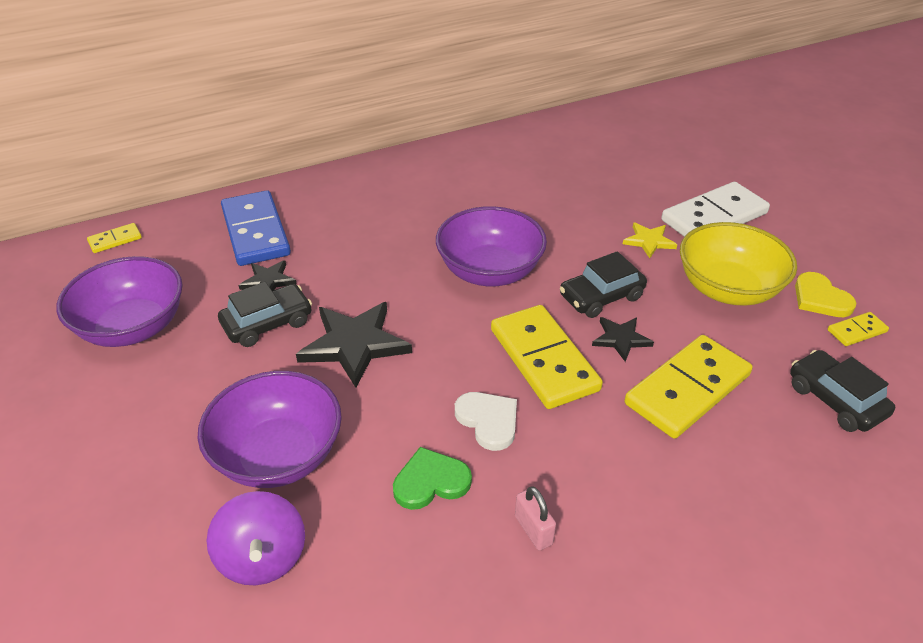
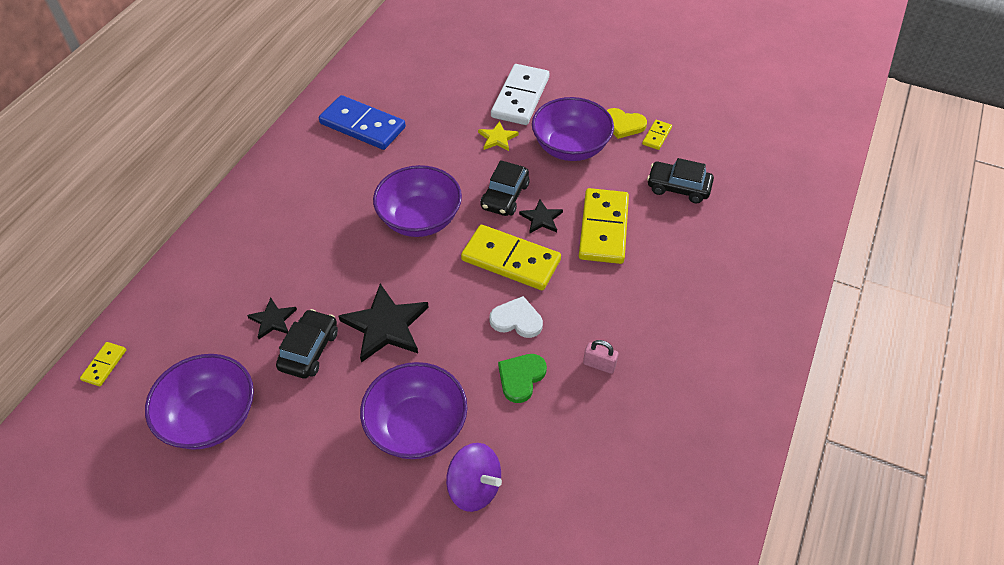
camera: 40 degrees left, 10 degrees up
(256, 232) = (217, 288): blue domino -> blue domino (362, 125)
(727, 289) = (570, 147): yellow bowl -> purple bowl

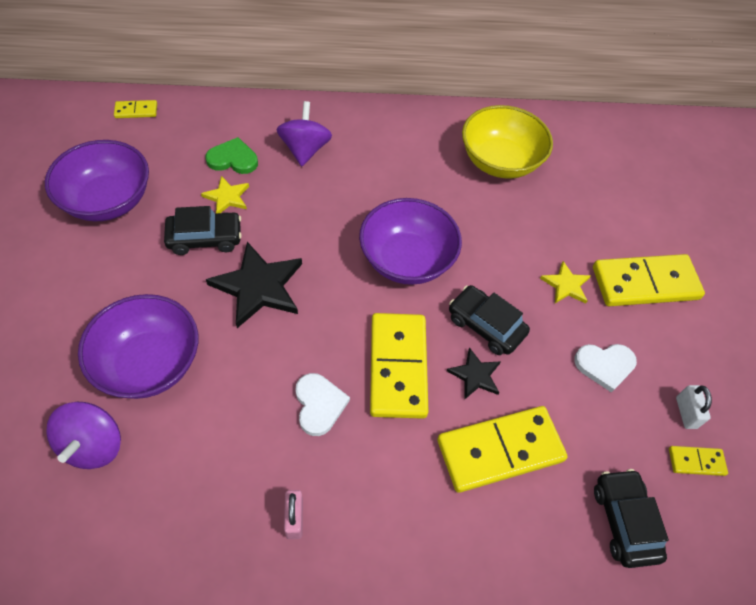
camera: 60 degrees right, 5 degrees up
(258, 245) = (305, 149): none -> purple spinning top
(273, 320) = (227, 197): black star -> yellow star
(362, 125) = (500, 161): blue domino -> yellow bowl
(505, 196) = (485, 325): black car -> black car turned 45 degrees clockwise
(520, 97) = (645, 283): white domino -> yellow domino
(521, 377) = (244, 439): green heart -> green heart (233, 159)
(570, 147) = (604, 365): purple bowl -> white heart
(623, 124) = (686, 412): yellow heart -> white padlock

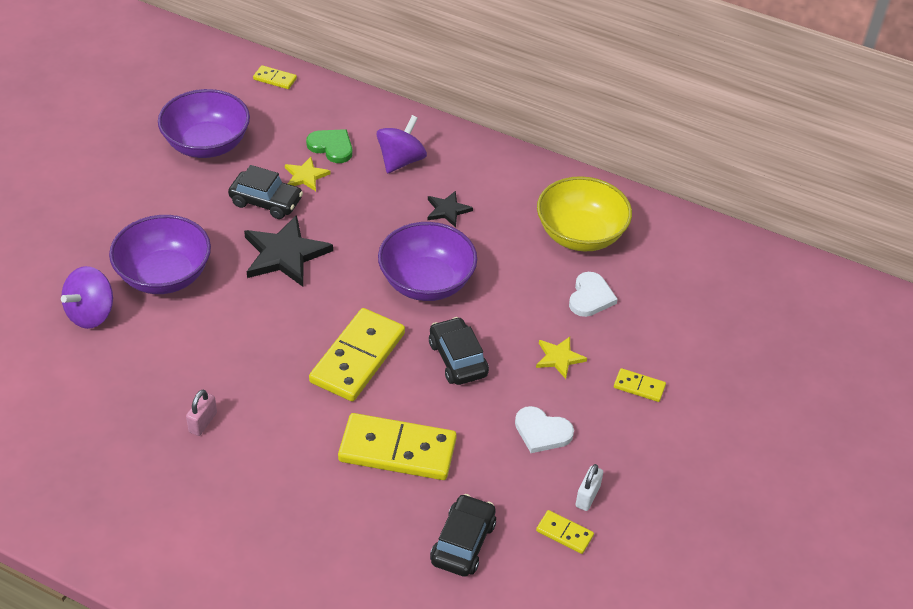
camera: 30 degrees right, 10 degrees down
(319, 405) = (274, 357): white heart -> white heart (590, 297)
(475, 375) = (419, 390): black star -> black star (447, 210)
(645, 283) = (639, 387): yellow domino -> yellow domino, size x0.46

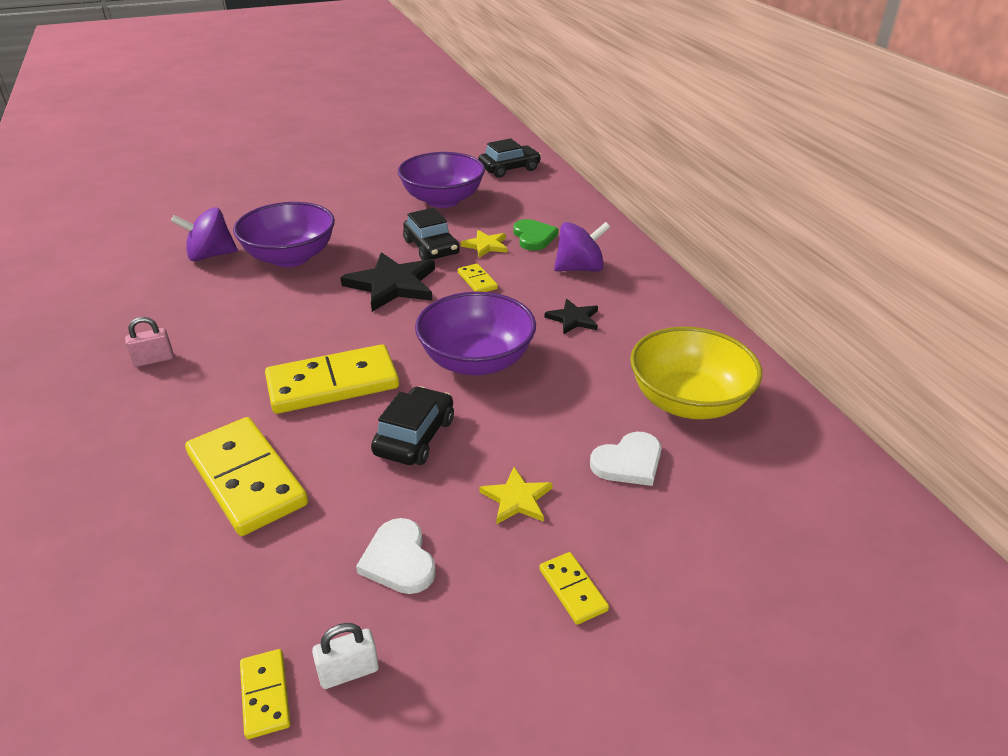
camera: 45 degrees right, 10 degrees down
(275, 79) = (550, 184): yellow domino -> yellow domino (477, 281)
(463, 542) = (162, 614): black car -> black car (509, 169)

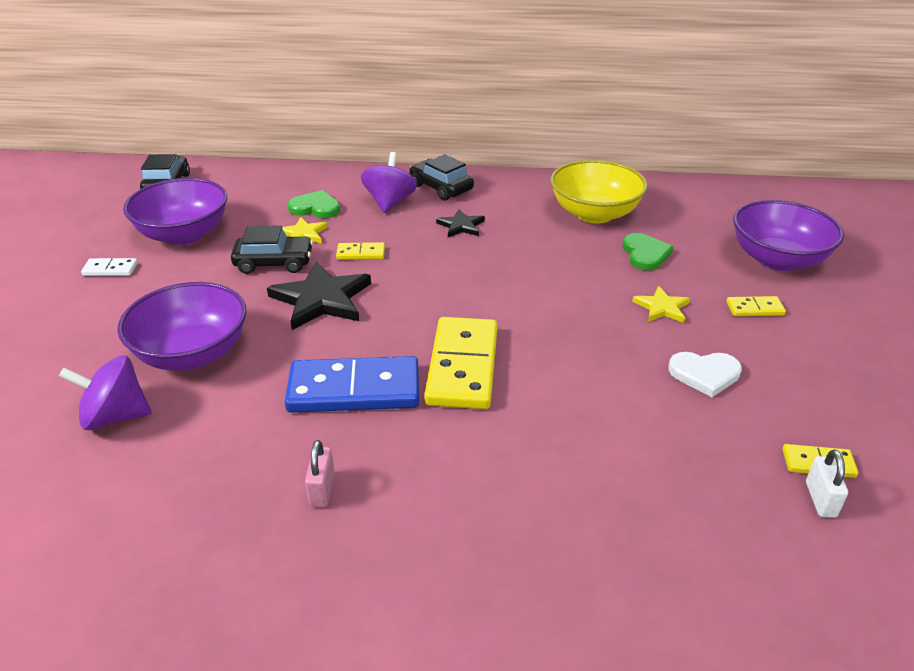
camera: 65 degrees left, 0 degrees up
(210, 255) = (115, 416): purple spinning top -> purple spinning top turned 75 degrees clockwise
(247, 479) = (573, 441): yellow domino -> none
(276, 338) = (354, 390): none -> blue domino
(349, 672) = (804, 418): white padlock -> white padlock (820, 499)
(376, 192) = (110, 269): none -> white domino
(415, 437) = (566, 337): black car -> black car (441, 188)
(476, 361) = (484, 283): purple bowl -> purple bowl (777, 259)
(628, 462) = (645, 254): white heart -> green heart

